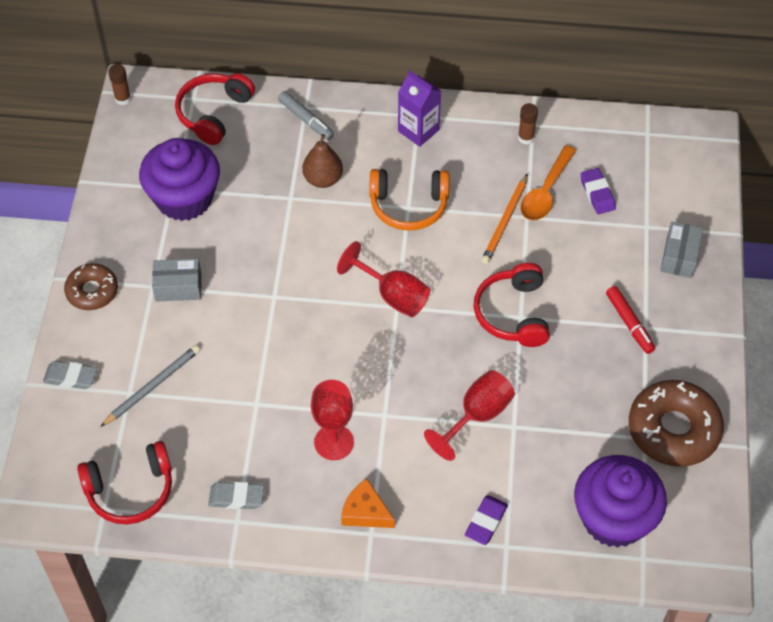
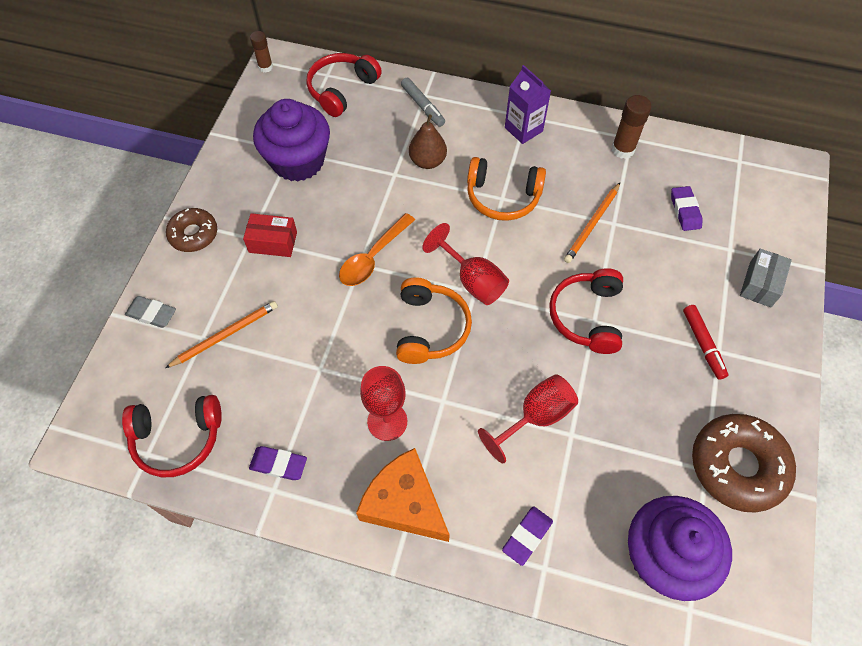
camera: 10 degrees right, 5 degrees up
(152, 386) = (225, 335): grey pencil -> orange pencil
(178, 287) = (273, 242): grey box -> red box
(236, 497) = (278, 464): grey eraser -> purple eraser
(358, 348) = (430, 328): none -> orange headphones
(365, 512) = (404, 503): orange cheese -> orange cheese, size x1.66
(526, 138) = (623, 149): brown glue stick -> brown glue stick, size x1.51
(546, 191) = (635, 202): orange spoon -> orange spoon (373, 257)

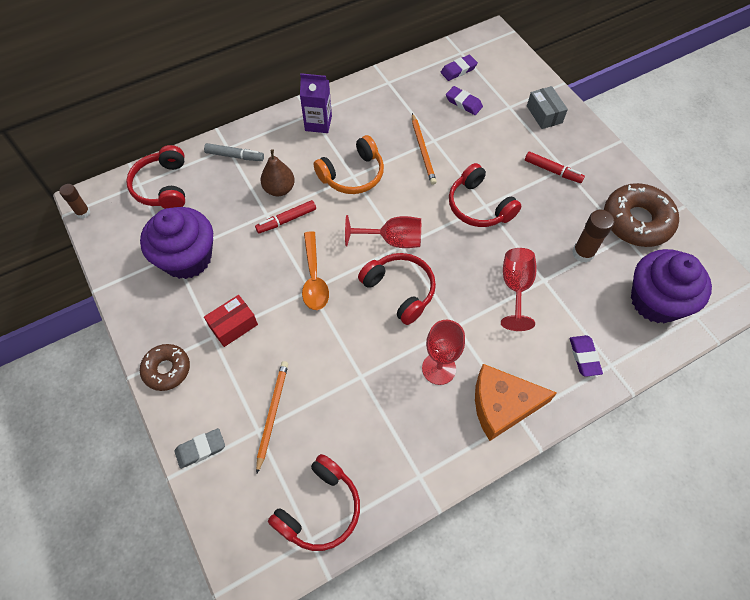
camera: 45 degrees left, 0 degrees up
(278, 464) = (404, 458): purple eraser -> purple eraser (458, 70)
(404, 192) = (286, 220): none -> red marker
(430, 328) = (400, 290): orange headphones -> red headphones
(623, 149) = (391, 92): brown glue stick -> brown glue stick (583, 253)

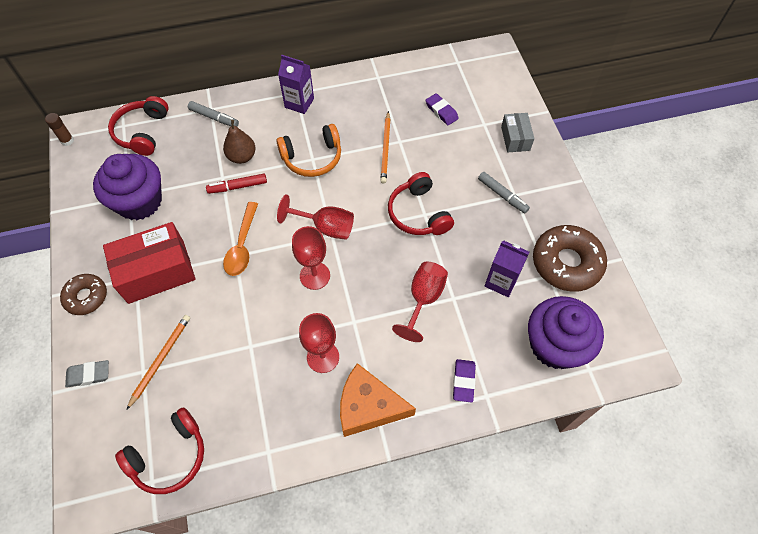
camera: 15 degrees right, 0 degrees up
(233, 325) = (156, 272): red box -> red box, size x1.84
(400, 290) = (315, 276): red headphones -> red goblet
(458, 70) = (448, 79): purple eraser -> none
(552, 171) = (502, 195): red marker -> grey marker
(583, 253) = (501, 281): brown glue stick -> purple carton

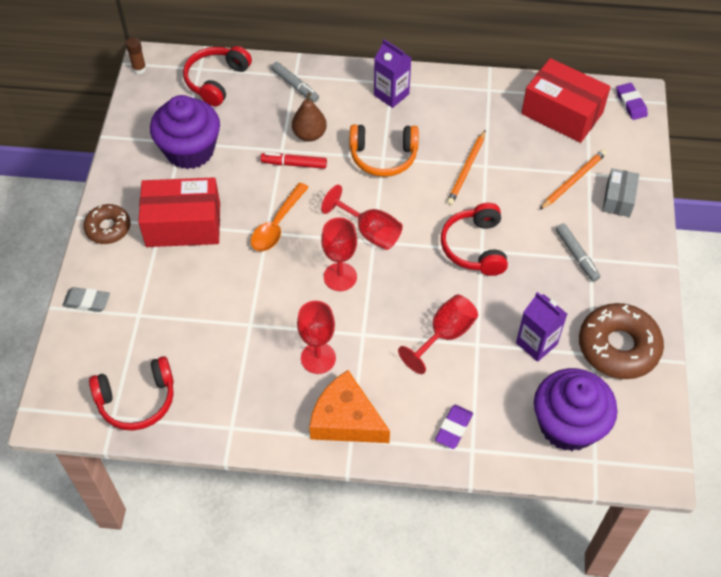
camera: 20 degrees right, 5 degrees down
(160, 360) = (159, 309): orange pencil -> orange pencil (573, 180)
(441, 111) = (545, 146): purple eraser -> purple eraser (631, 104)
(443, 81) = (562, 113): none -> red box

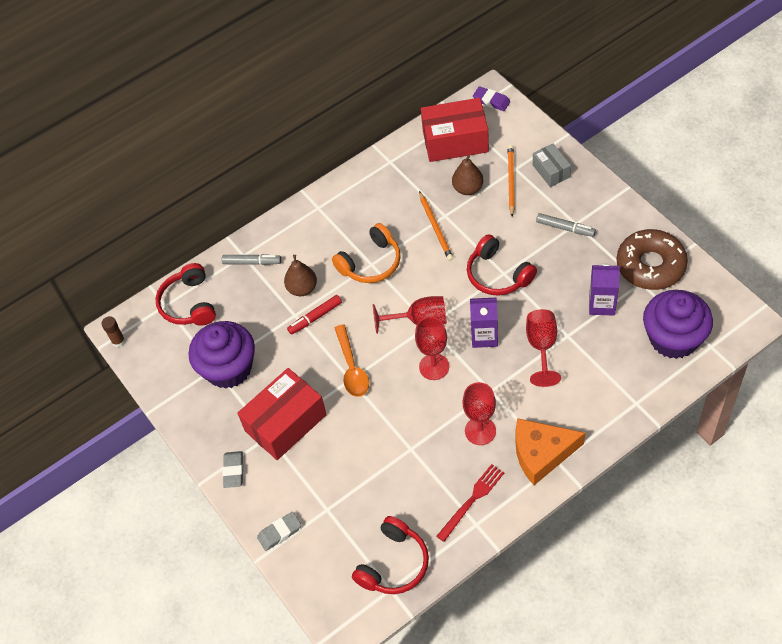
camera: 35 degrees left, 0 degrees up
(108, 228) = (233, 471): brown donut -> grey eraser
(249, 406) = (472, 500): none -> red fork
(391, 94) = (327, 216): purple carton -> purple carton (484, 336)
(453, 428) = (611, 400): purple eraser -> none
(529, 159) = (468, 189): none -> brown pear

